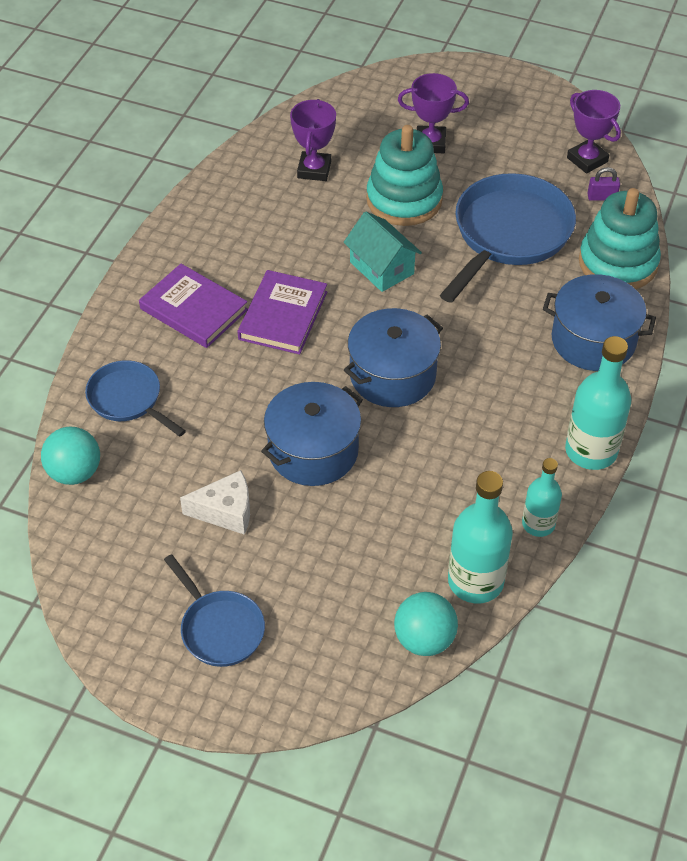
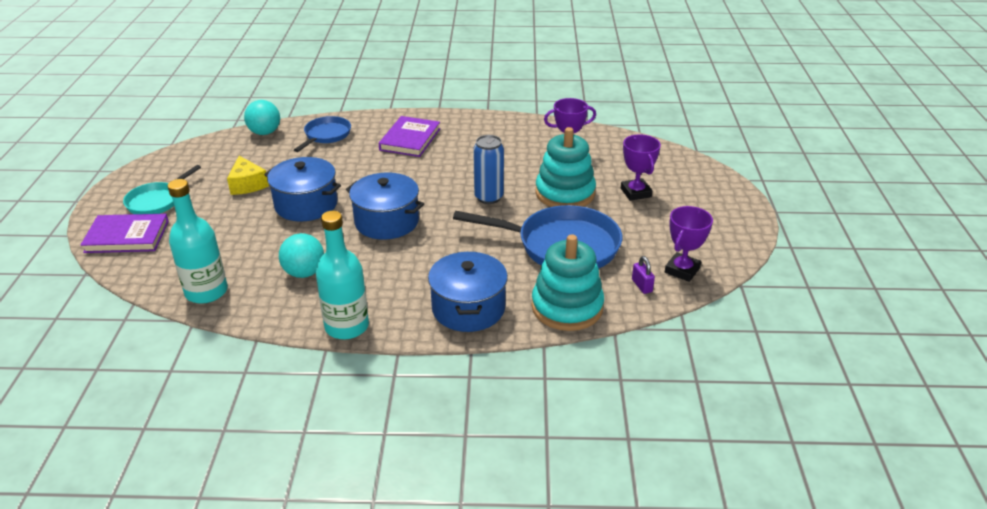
camera: 70 degrees right, 15 degrees down
(219, 628) = (156, 201): blue pan -> turquoise pan
(226, 511) = (247, 184): white cheese -> yellow cheese
(283, 315) = (421, 170): purple book -> purple book (127, 236)
(381, 268) = (488, 197): turquoise house -> blue can
(424, 639) = (153, 279): turquoise ball -> turquoise ball (304, 272)
(538, 524) = (265, 312): turquoise bottle -> none

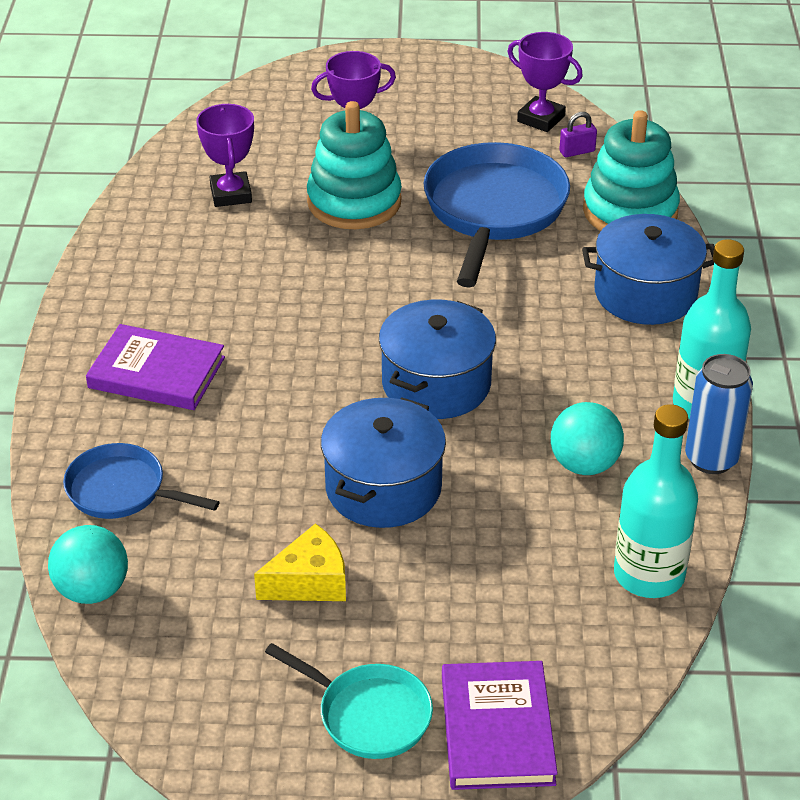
camera: 90 degrees left, 5 degrees up
(488, 197) = (364, 277): blue can -> blue can (711, 459)

